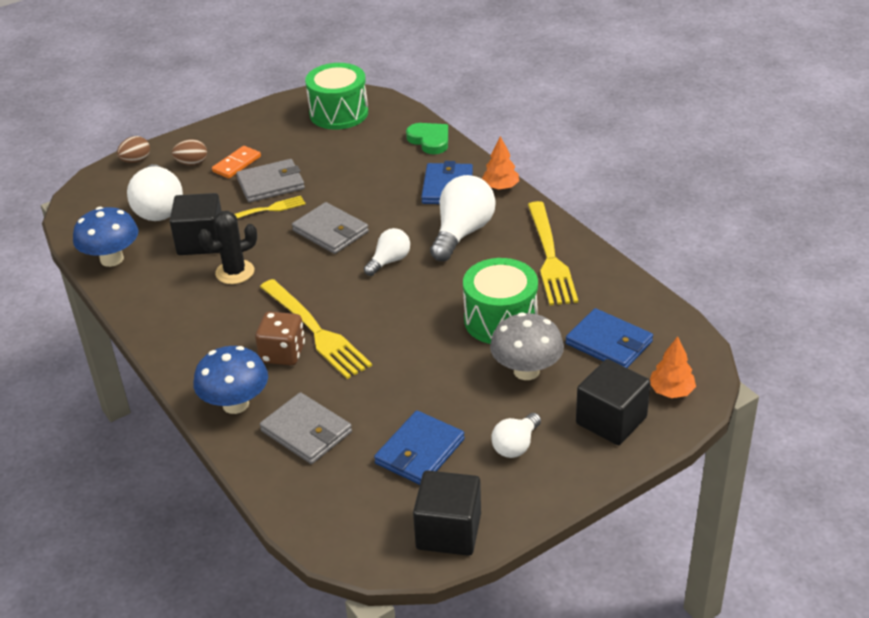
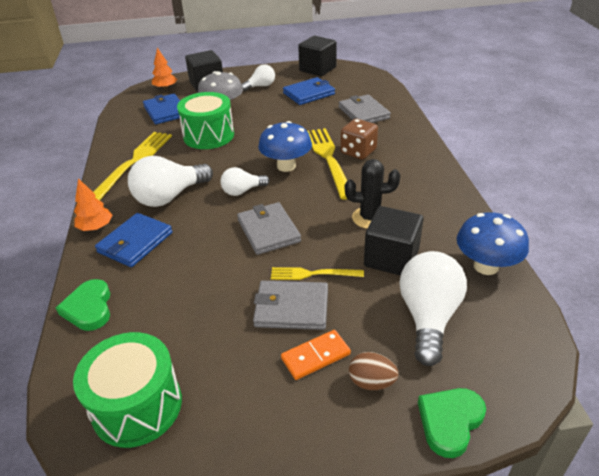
camera: 155 degrees left, 0 degrees up
(136, 160) = (450, 422): brown egg -> green heart
(235, 404) = (400, 133): blue mushroom -> blue mushroom (286, 166)

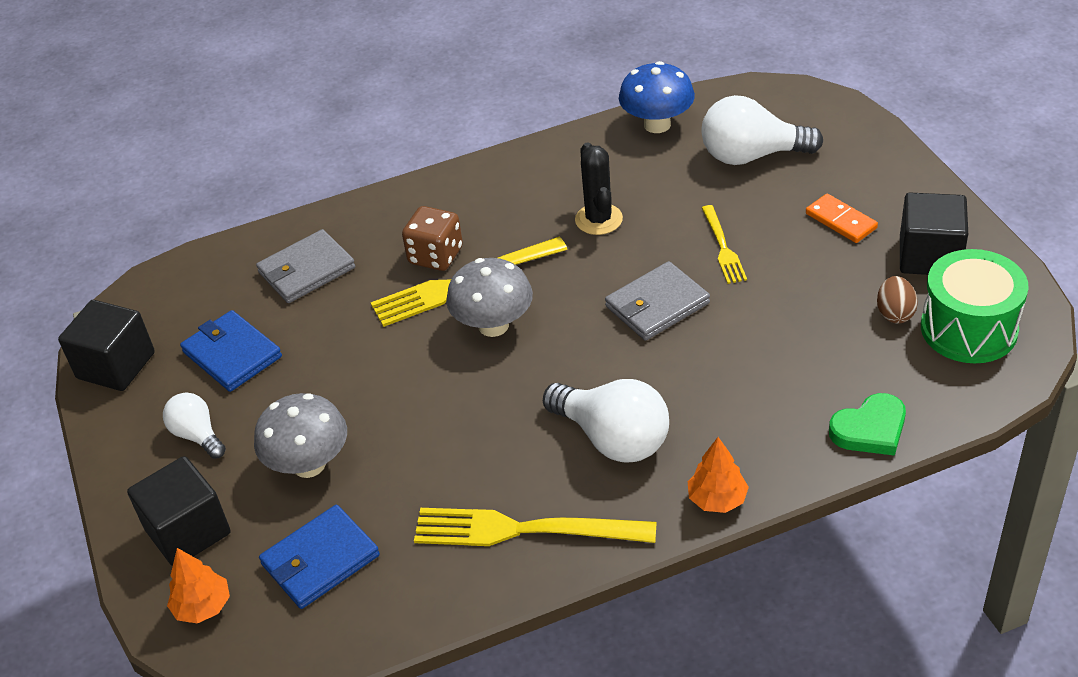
camera: 100 degrees left, 5 degrees up
(135, 242) = (732, 436): blue wallet -> none
(208, 136) = (412, 453): green drum -> none
(242, 191) = (573, 357): white light bulb -> none
(286, 166) = (493, 325): blue mushroom -> grey mushroom
(291, 308) = (784, 252): grey wallet -> none
(371, 382) = (851, 180): brown egg -> brown egg (895, 313)
(391, 258) = (670, 191): black cube -> black cube (929, 256)
(450, 422) = (867, 133): green heart -> none

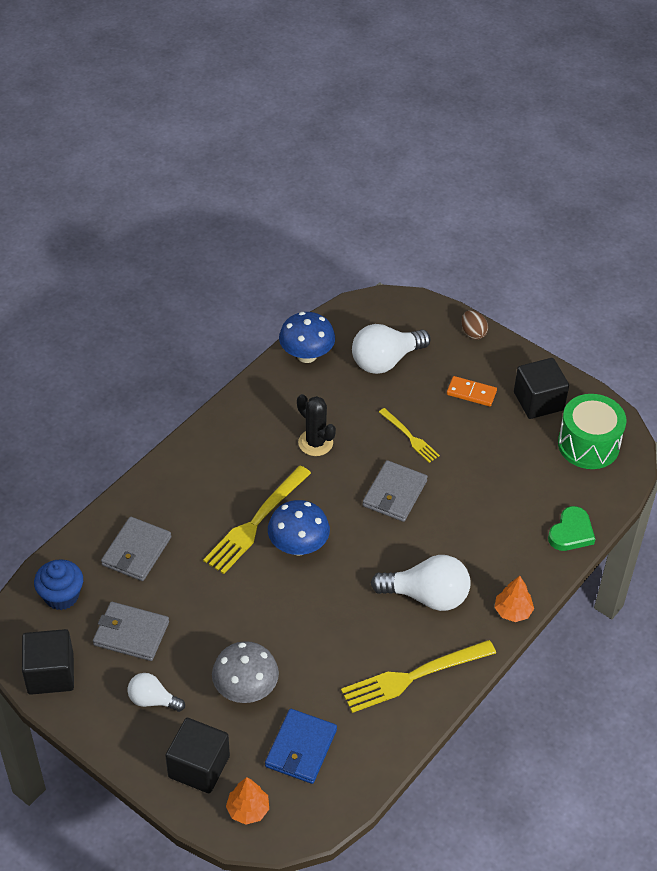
camera: 35 degrees left, 5 degrees up
(192, 289) = (61, 596): none -> blue cupcake
(232, 354) = (131, 633): blue wallet -> grey wallet
(435, 256) = (222, 508): brown dice -> none
(493, 325) = (298, 546): grey mushroom -> blue mushroom
(895, 313) = (541, 449): brown egg -> brown egg (473, 333)

